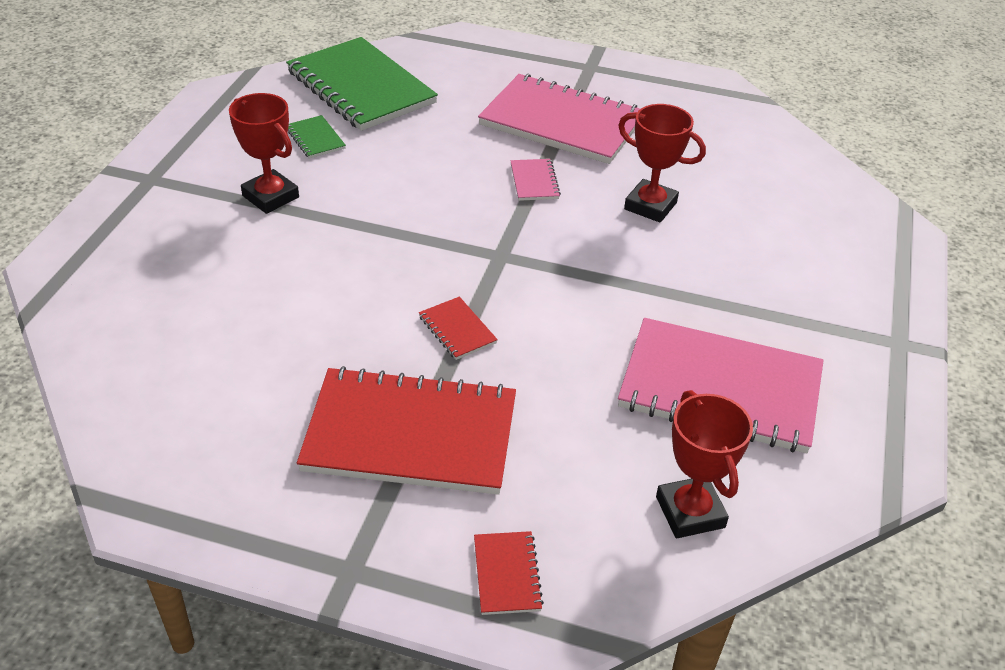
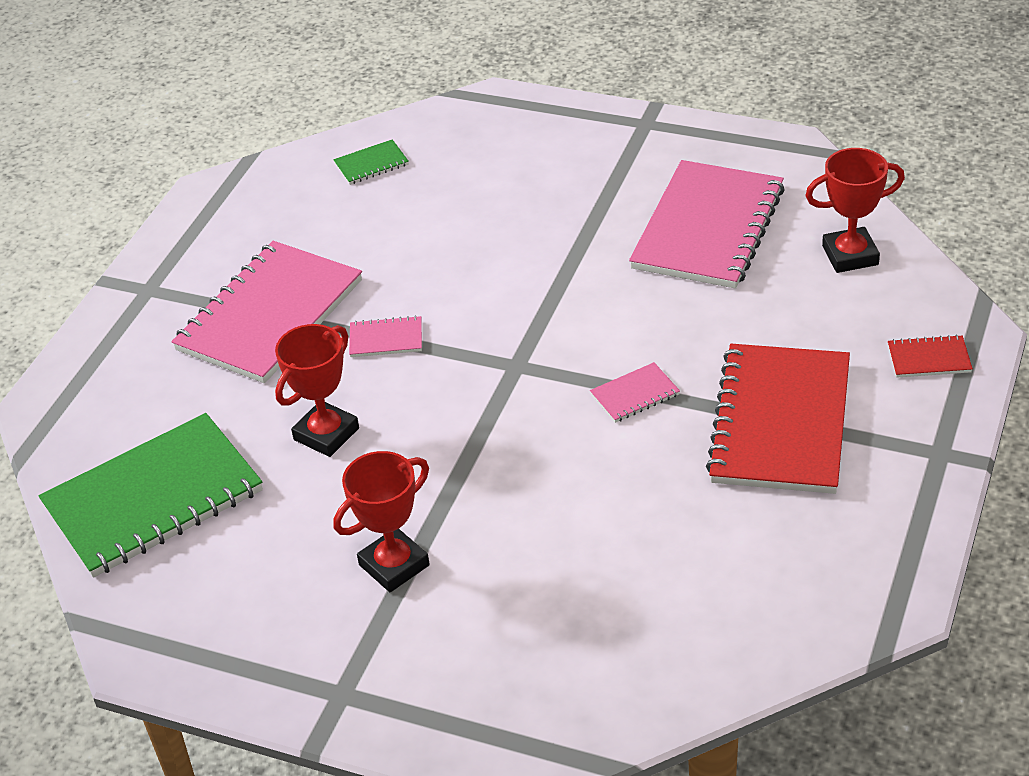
camera: 80 degrees left, 0 degrees up
(315, 139) = (271, 534): green notebook -> green notebook (371, 164)
(457, 330) = (635, 394): red notebook -> pink notebook
(650, 206) = (438, 255): red trophy -> red trophy (326, 434)

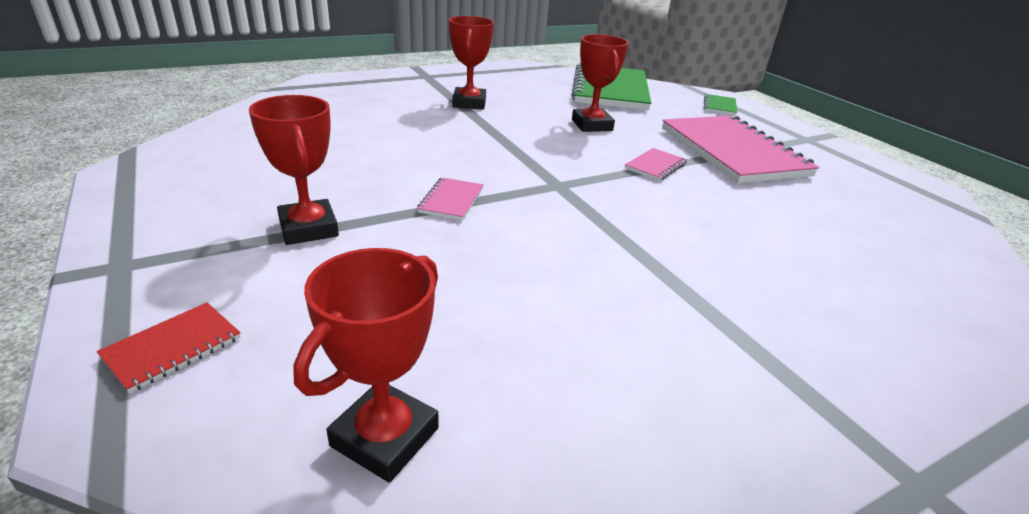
camera: 125 degrees right, 10 degrees down
(371, 164) = (932, 255): green notebook -> green notebook (719, 106)
(708, 228) = (598, 366): pink notebook -> none
(781, 422) = (308, 228): red notebook -> red trophy

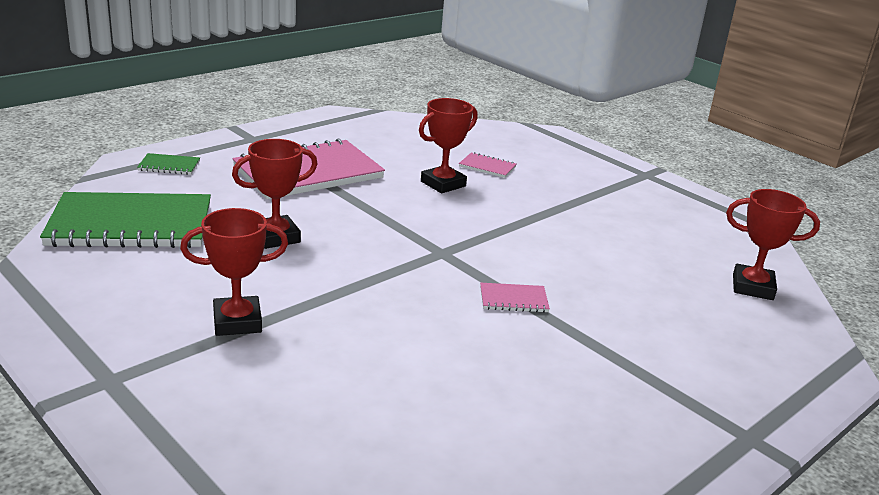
camera: 105 degrees left, 5 degrees down
(173, 348) = (780, 371): red notebook -> none
(308, 228) = (618, 360): red trophy -> red trophy (443, 184)
(655, 166) = (368, 208): pink notebook -> pink notebook (487, 167)

